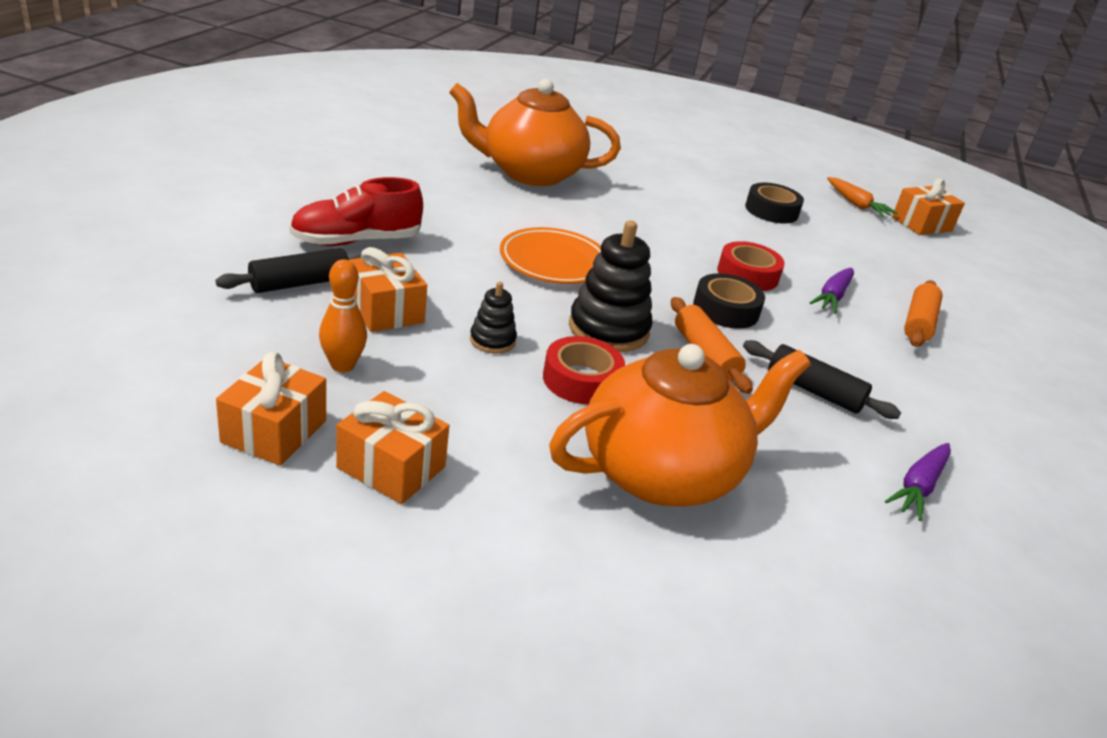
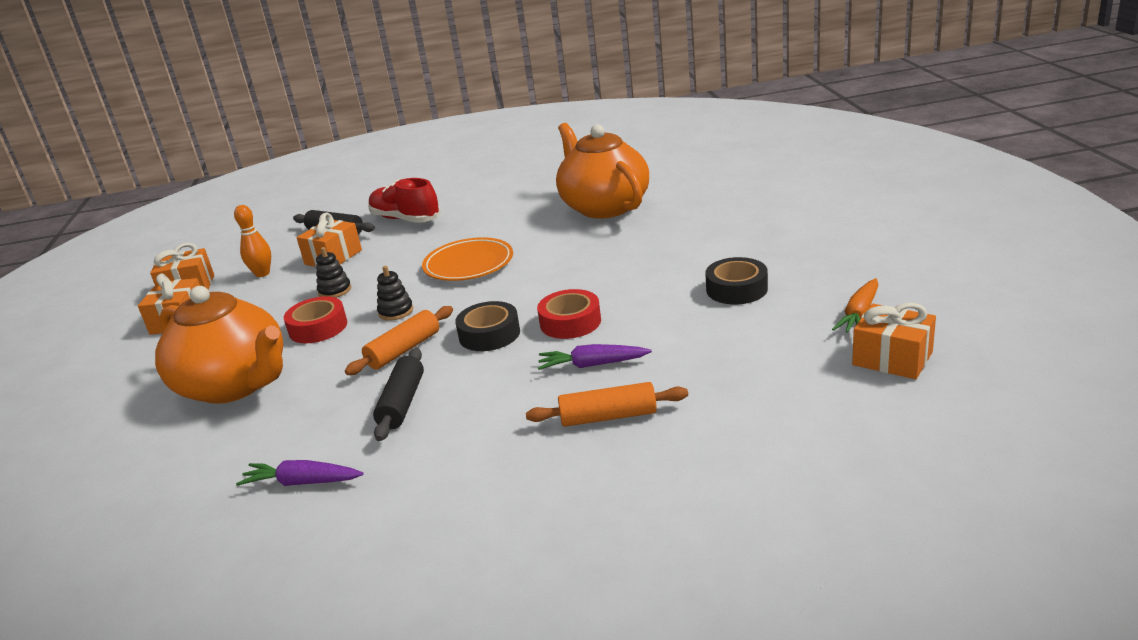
camera: 70 degrees right, 5 degrees down
(608, 329) = (396, 311): black stacking toy -> black stacking toy, size x0.54

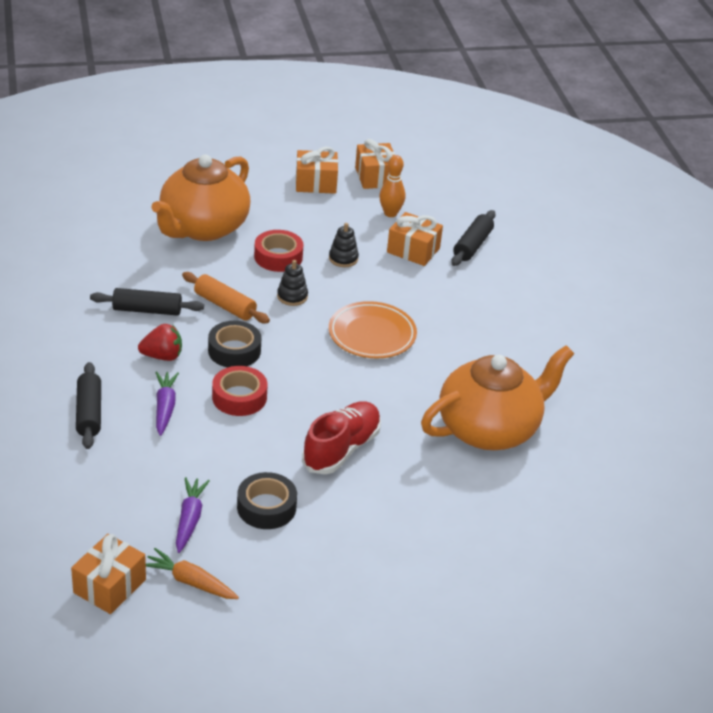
camera: 80 degrees right, 10 degrees up
(302, 482) = (69, 274): purple carrot -> purple carrot (189, 519)
(406, 219) = (492, 288): red shoe -> red shoe (341, 449)
(497, 379) = (162, 356): none -> red strawberry
(608, 417) = (89, 413): orange rolling pin -> black rolling pin

